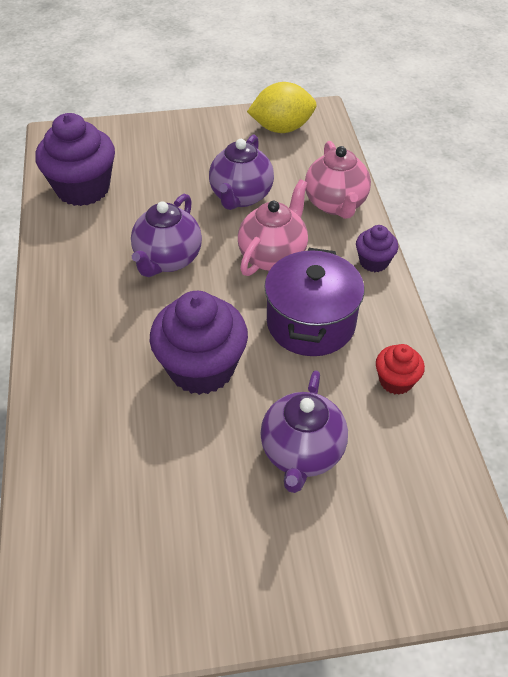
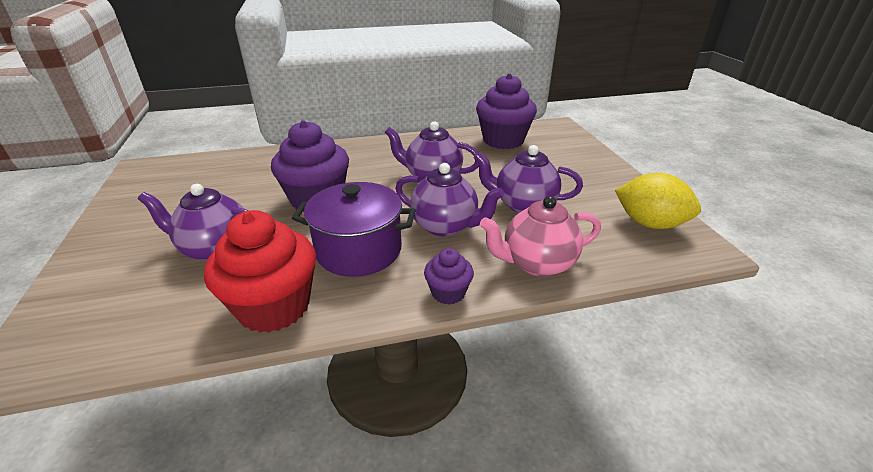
camera: 85 degrees right, 15 degrees down
(273, 256) = (445, 226): pink teapot -> purple teapot
(282, 128) = (649, 223): yellow lemon -> yellow lemon turned 45 degrees counterclockwise
(396, 381) = (274, 307): red cupcake -> red cupcake, size x1.99

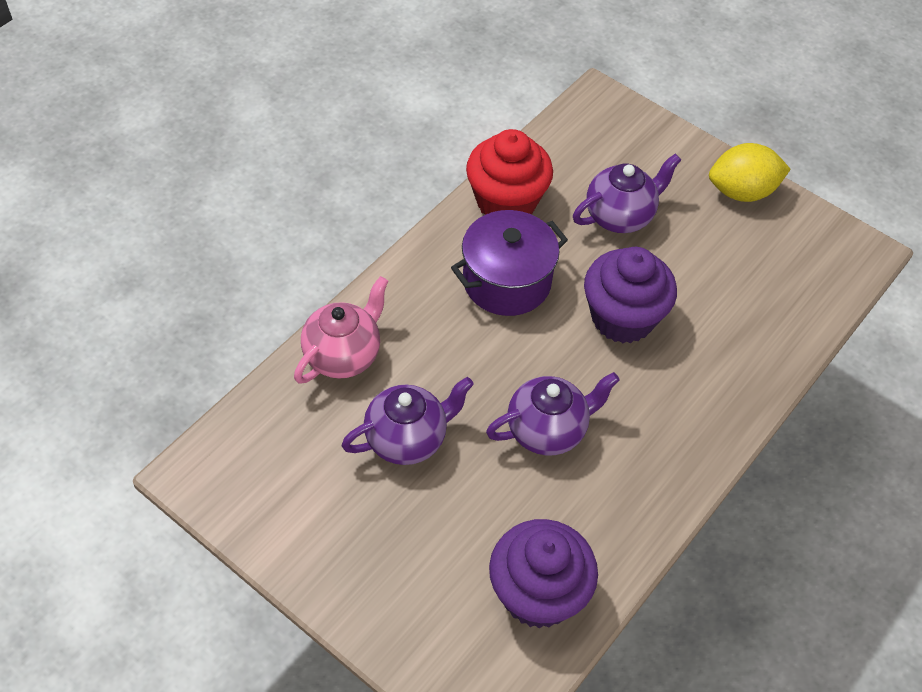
camera: 140 degrees right, 20 degrees up
(445, 226) = (461, 356): purple teapot -> none
(448, 292) = (394, 282): purple cupcake -> none
(649, 223) = (256, 487): yellow lemon -> yellow lemon (742, 192)

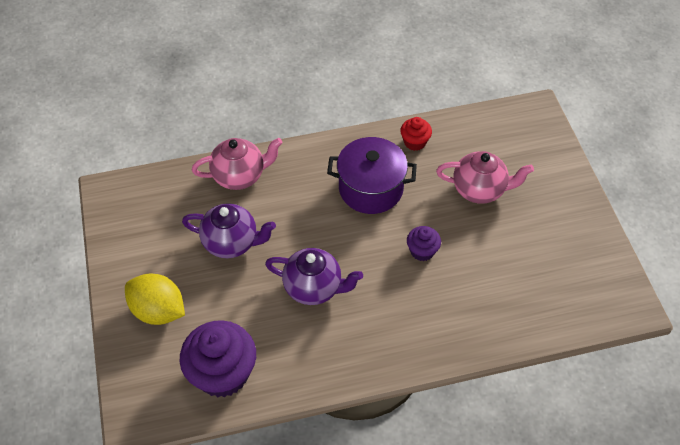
camera: 40 degrees right, 0 degrees up
(506, 202) = (415, 142): red cupcake -> red cupcake, size x0.50
(620, 216) = (479, 190): purple teapot -> pink teapot
(622, 318) = (422, 251): purple cupcake -> purple cupcake, size x0.50
(742, 192) = (579, 220): yellow lemon -> yellow lemon (158, 311)

